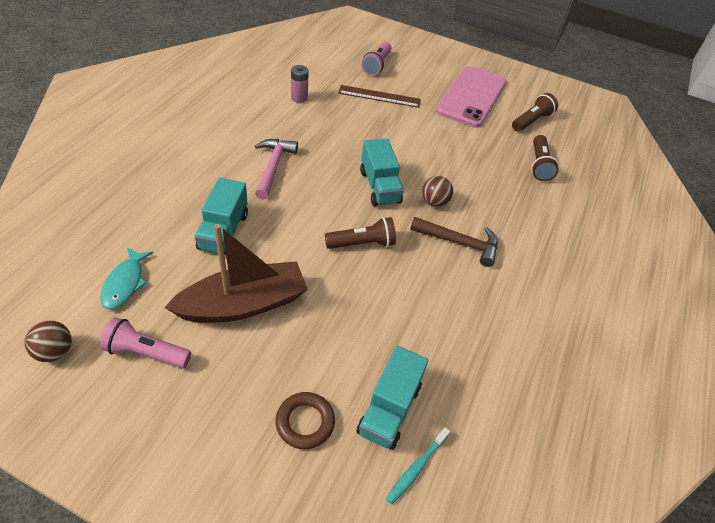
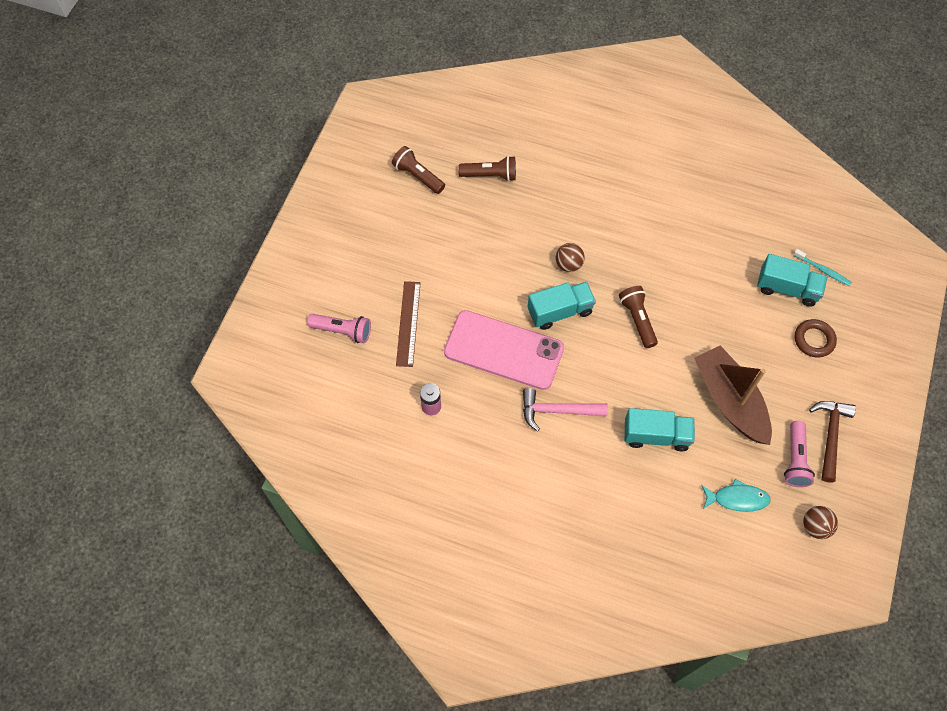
camera: 90 degrees left, 15 degrees up
(459, 243) = (614, 244): brown hammer -> brown hammer (830, 436)
(472, 97) = (386, 230): pink phone -> pink phone (503, 350)

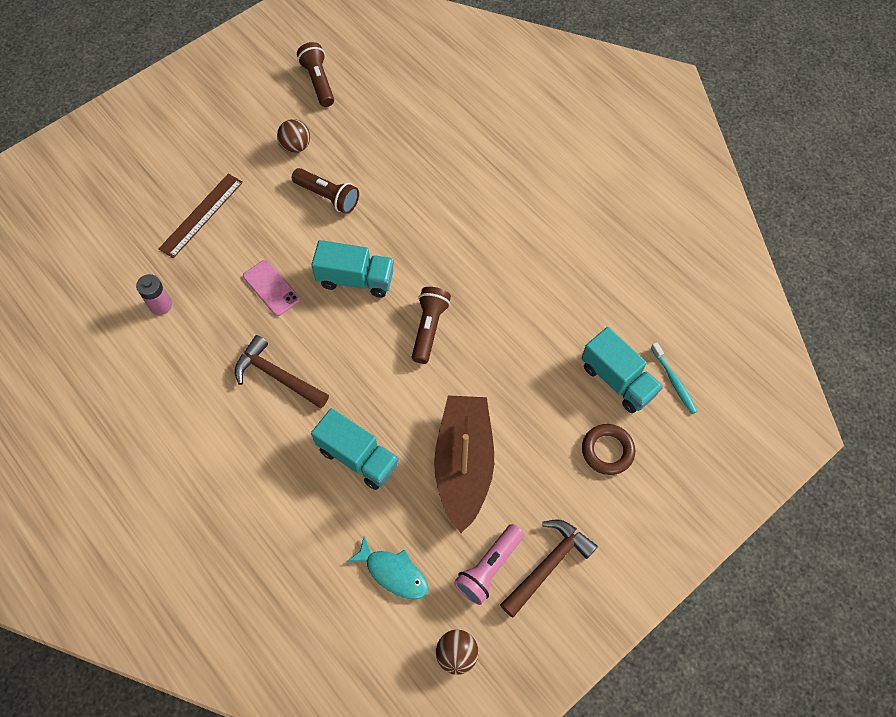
camera: 30 degrees right, 0 degrees up
(343, 331) = (136, 191): pink flashlight -> none
(490, 175) = (389, 113): brown flashlight -> brown flashlight (328, 196)
(503, 350) = (271, 288): pink phone -> pink phone, size x0.47
(557, 411) = (277, 376): pink hammer -> brown hammer
(568, 264) = (400, 237): brown ball -> brown ball (296, 146)

